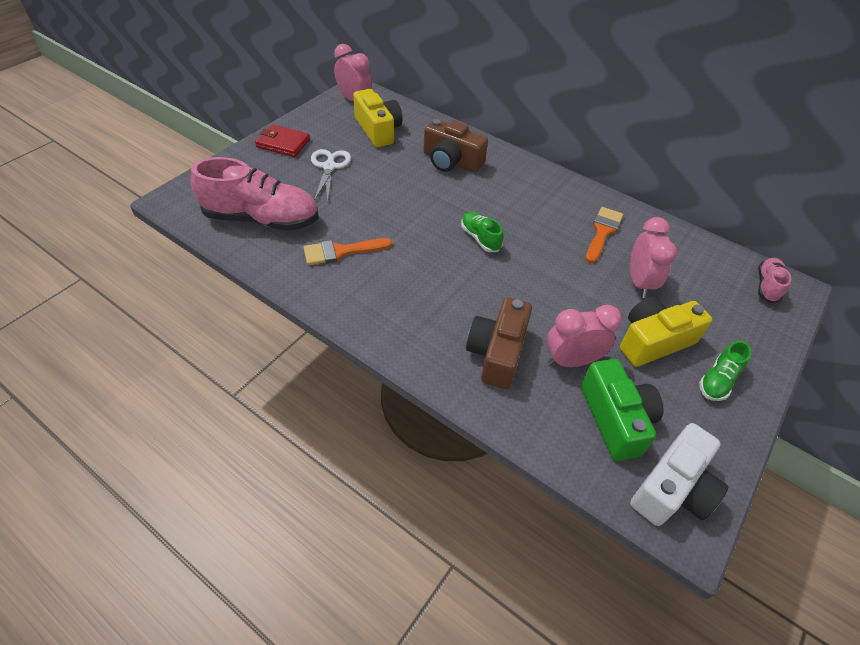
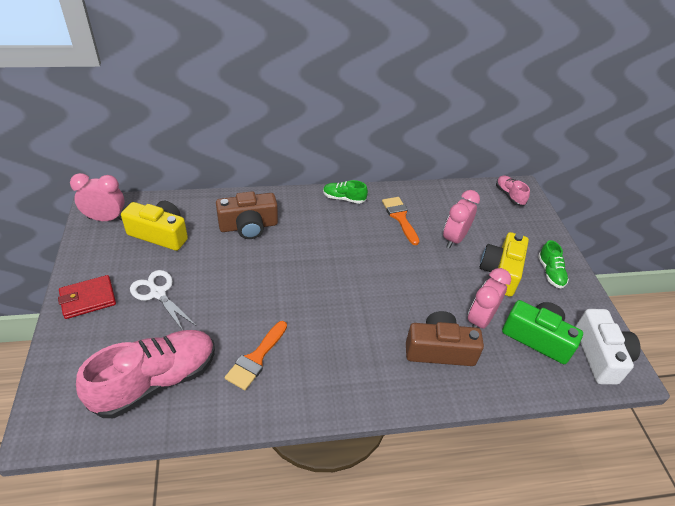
camera: 45 degrees left, 5 degrees down
(480, 238) = (337, 274): green shoe -> green shoe (344, 198)
(497, 353) = (439, 350): brown camera -> brown camera turned 120 degrees clockwise
(639, 282) = (454, 239): pink clock -> pink clock turned 105 degrees counterclockwise

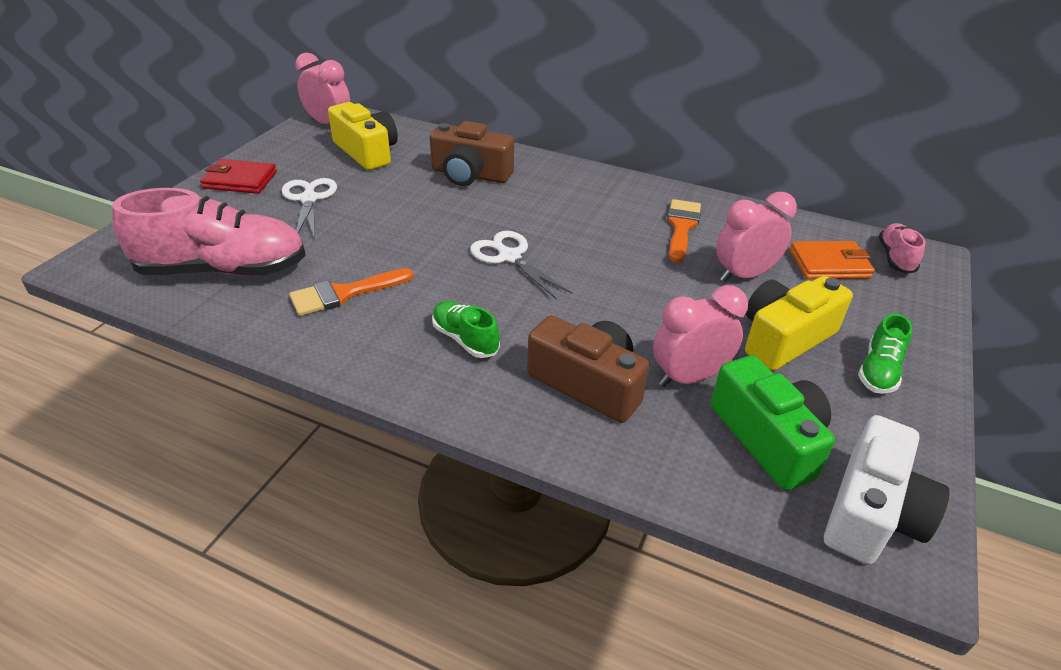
camera: 35 degrees right, 5 degrees down
(328, 282) = (510, 257): none -> white scissors
(344, 198) = (620, 185): green shoe -> green shoe (465, 339)
(485, 213) = (829, 264): none -> orange wallet

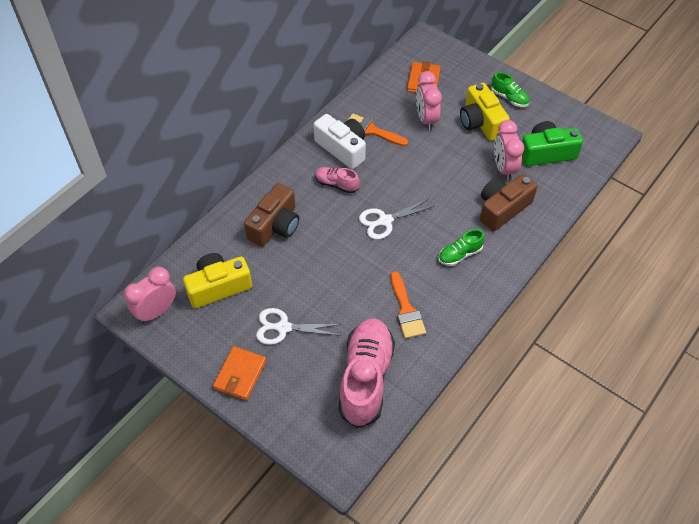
camera: 75 degrees left, 15 degrees up
(240, 180) = (240, 375): red wallet -> orange wallet
(871, 512) = (588, 136): white camera -> white camera (342, 148)
(895, 258) = (423, 52): pink shoe -> pink shoe (336, 184)

